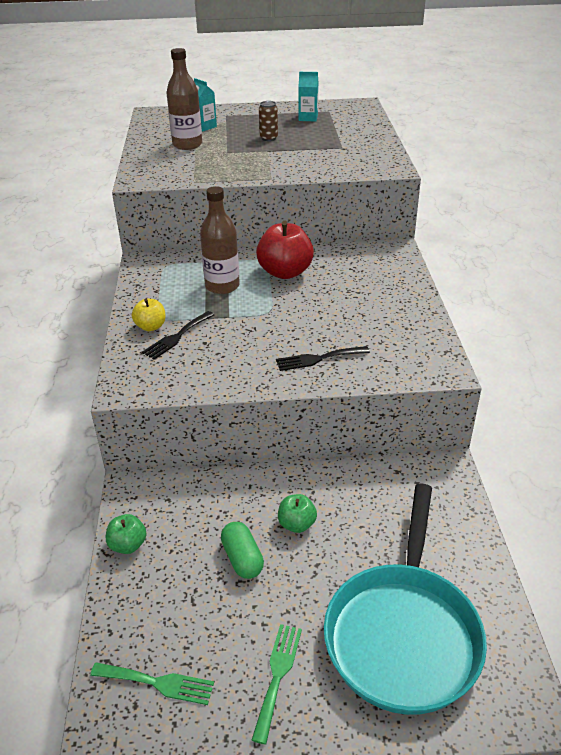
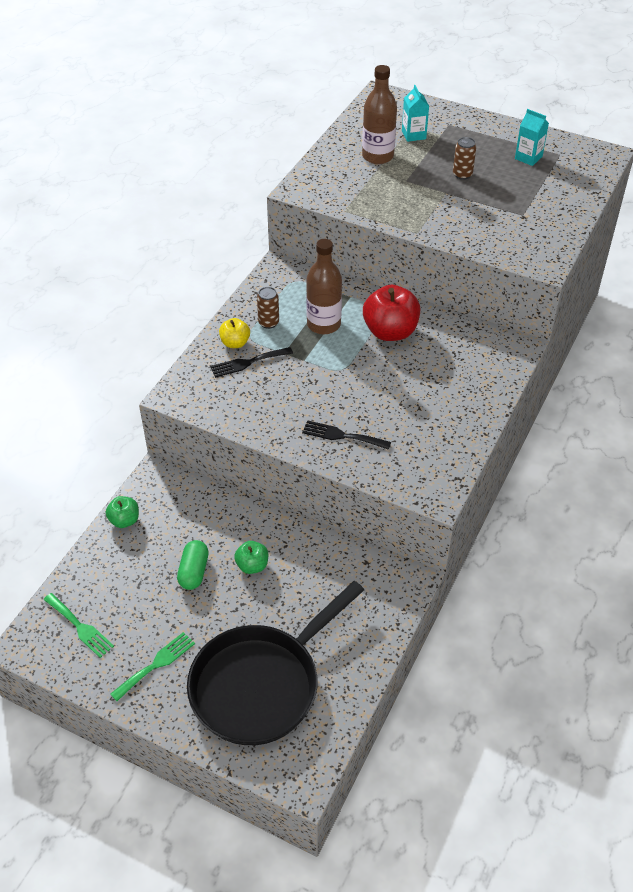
camera: 30 degrees right, 10 degrees up
(170, 301) = (268, 323): none -> brown can
(403, 633) = (261, 684): turquoise pan -> black pan

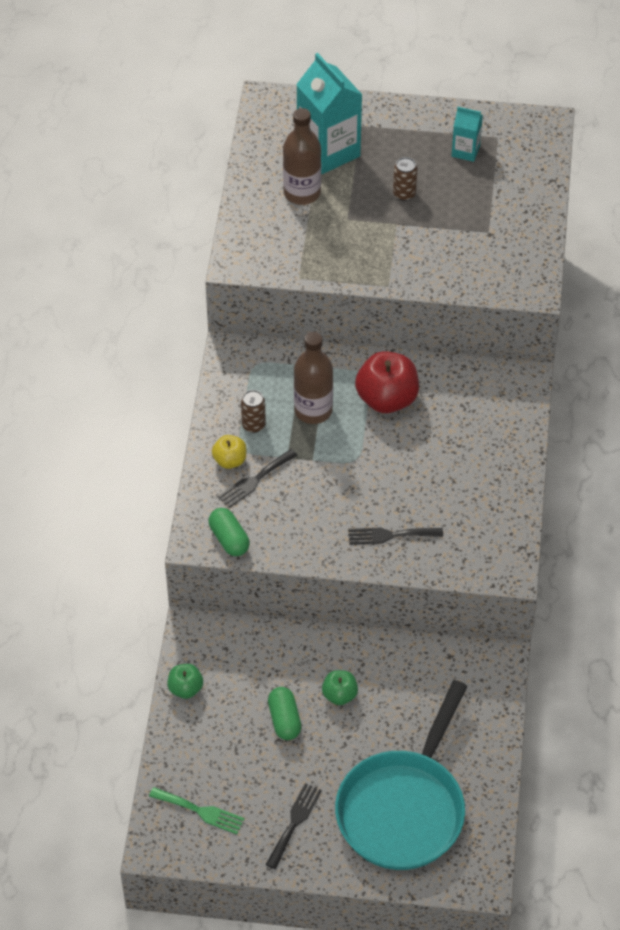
camera: 20 degrees left, 5 degrees up
(156, 664) = (294, 822): green fork -> black fork
(201, 401) = (229, 539): none -> green capsule
(261, 684) = (403, 808): black pan -> turquoise pan
(413, 135) = (328, 151): turquoise carton -> turquoise carton, size x1.98

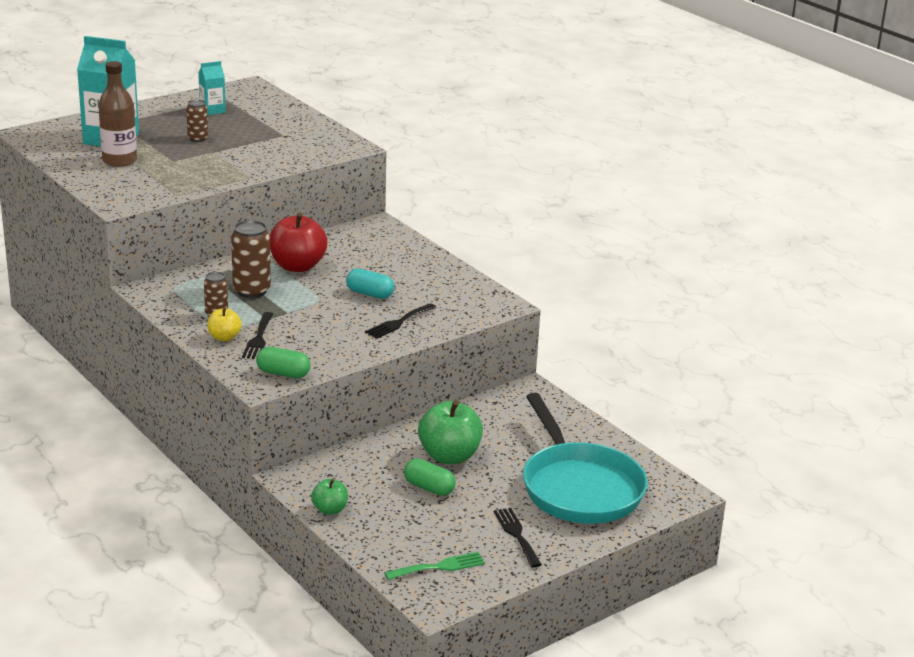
camera: 45 degrees left, 25 degrees down
(313, 410) = (251, 291): brown bottle -> brown can
(339, 695) = (449, 456): green apple -> green apple, size x1.86
(407, 479) = (369, 294): none -> turquoise capsule

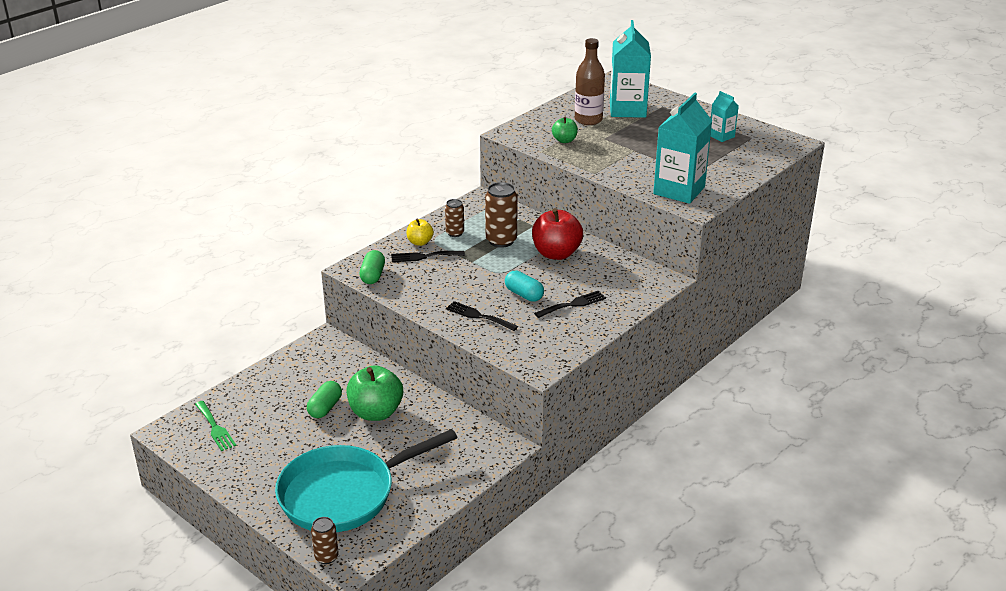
camera: 80 degrees right, 5 degrees up
(198, 139) = (655, 140): brown can -> brown can (326, 557)
(314, 147) = (679, 190): none -> turquoise carton
(330, 509) = (285, 364): green apple -> green apple (564, 140)
(369, 294) = (524, 295): turquoise capsule -> turquoise capsule turned 60 degrees counterclockwise
(516, 535) = (264, 464): black fork -> black fork (573, 304)

